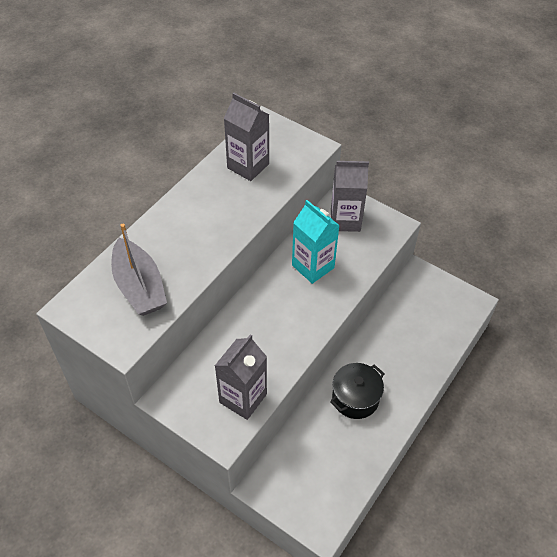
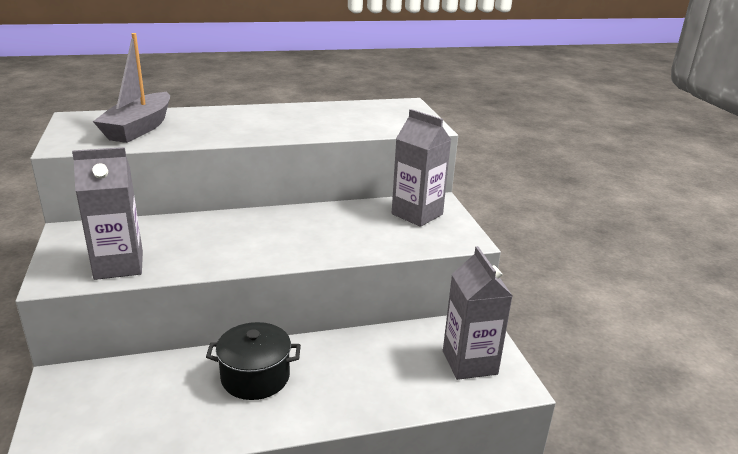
camera: 40 degrees right, 25 degrees down
(248, 166) = (347, 114): grey carton -> grey carton (469, 362)
(313, 266) = (334, 225): turquoise carton -> none

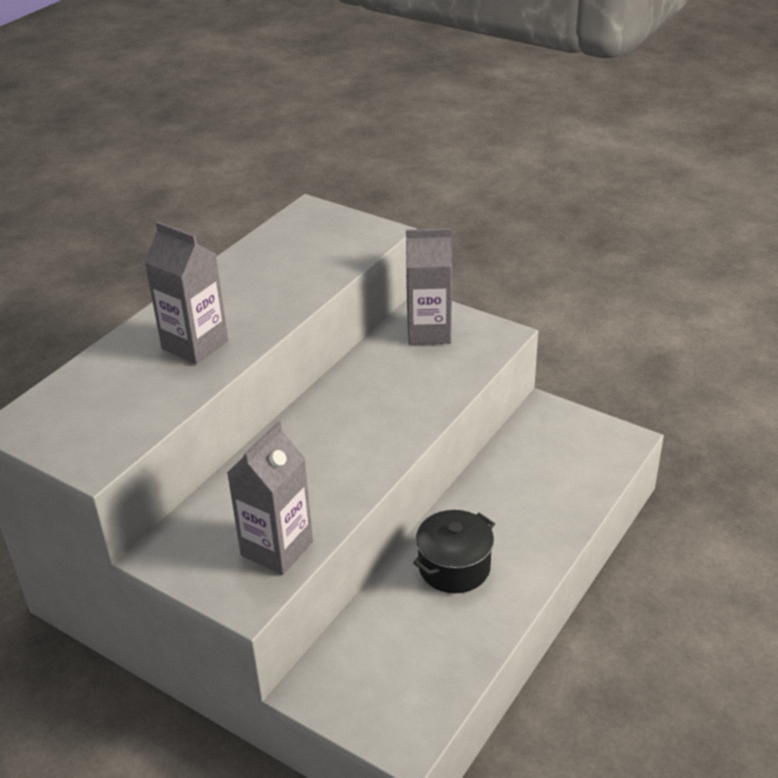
camera: 40 degrees left, 10 degrees up
(139, 128) = (122, 395): grey boat -> none
(469, 362) = (579, 443): grey carton -> grey carton (195, 345)

